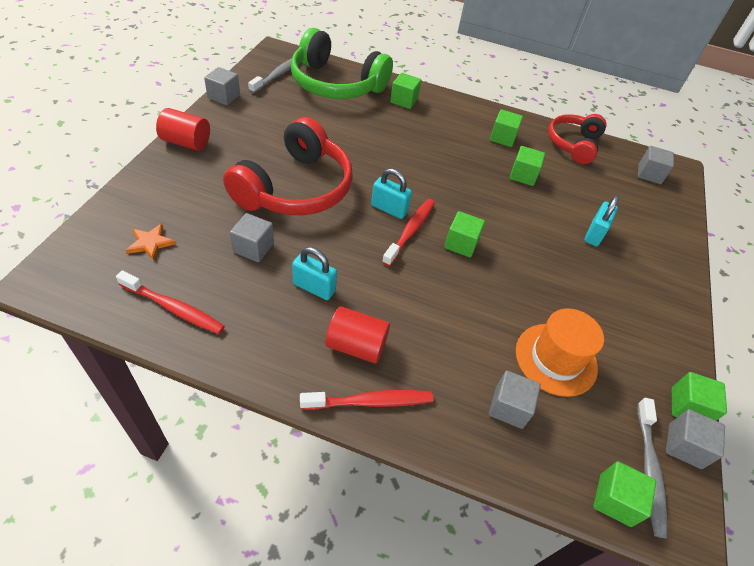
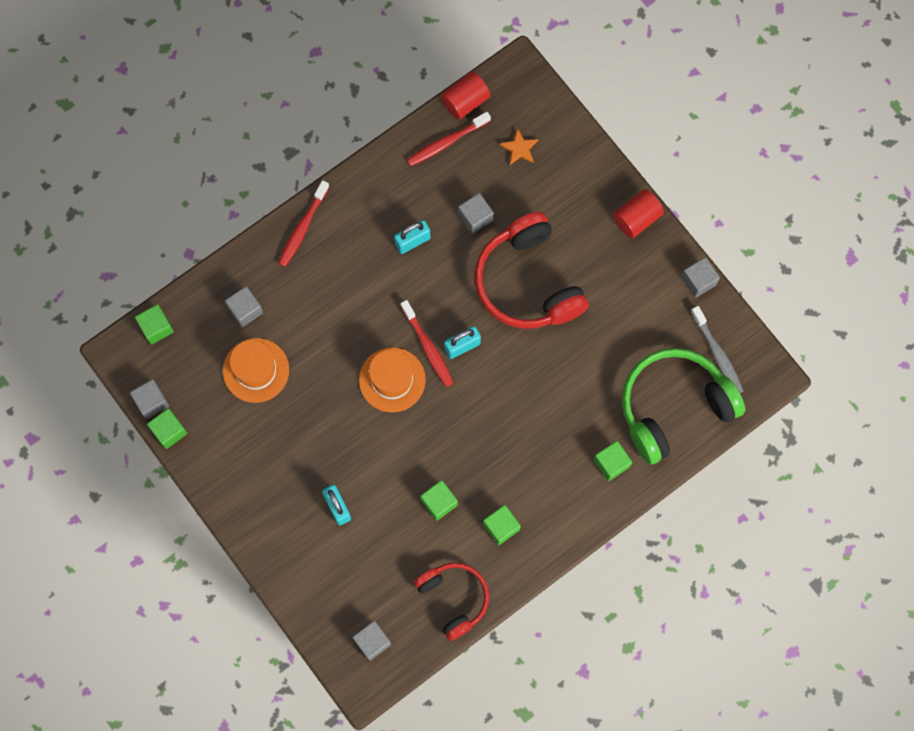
camera: 130 degrees right, 25 degrees up
(356, 346) = (347, 242): red cylinder -> red cylinder (465, 101)
(461, 244) = (392, 380): green cube -> orange hat
(649, 469) = (156, 365): grey toothbrush -> none

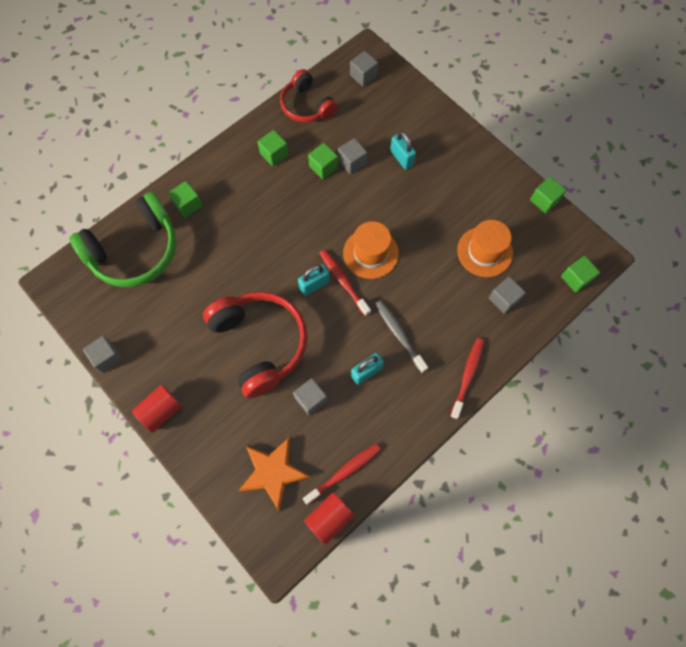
camera: 175 degrees right, 5 degrees down
(151, 402) = (564, 221): grey cube -> grey cube (352, 162)
(519, 148) = (273, 472): orange star -> orange star, size x1.91
(717, 353) = (95, 296): grey toothbrush -> grey toothbrush (399, 335)

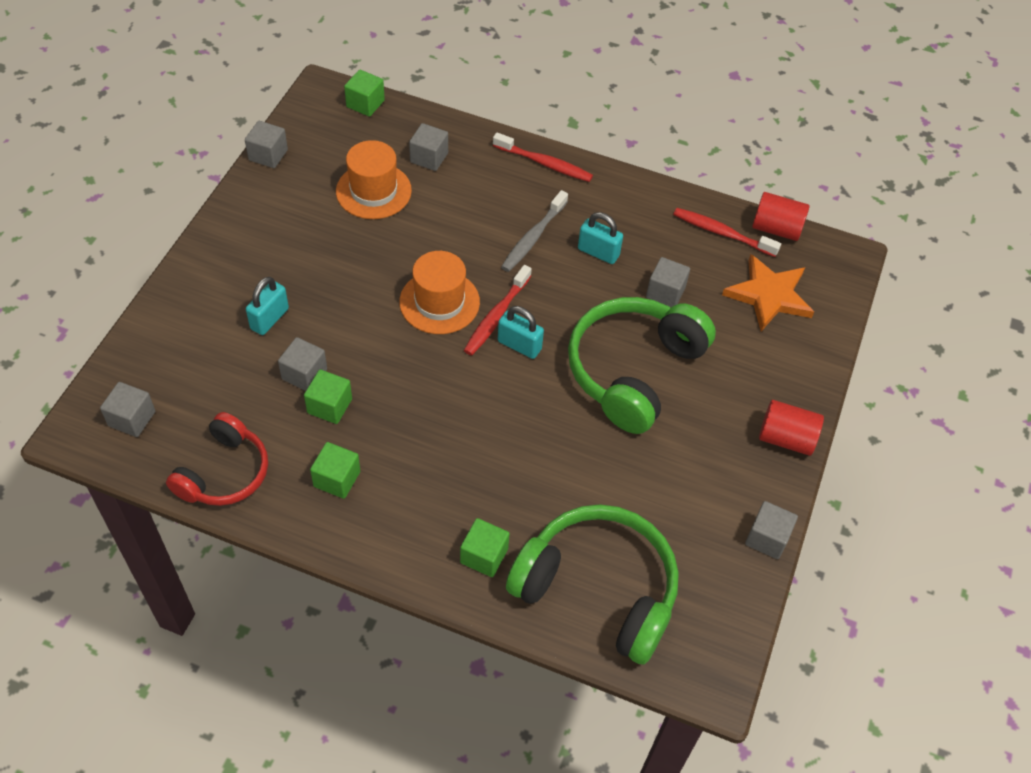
camera: 120 degrees left, 15 degrees down
(260, 344) = (634, 371): red headphones -> green headphones
(467, 376) = (544, 163): red toothbrush -> red toothbrush turned 150 degrees counterclockwise
(544, 200) = (268, 155): green cube -> grey cube

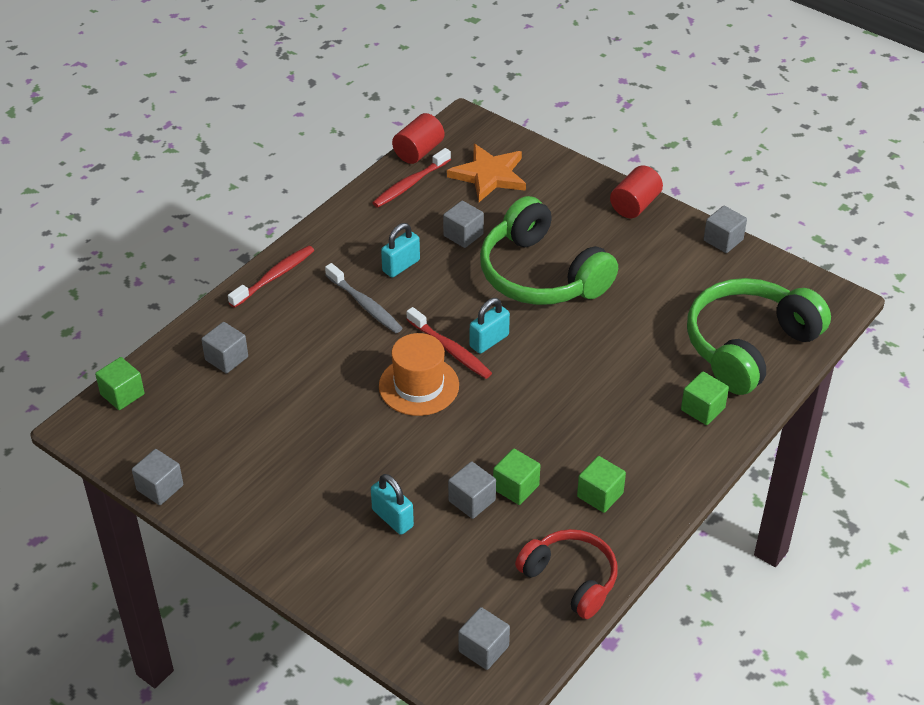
camera: 70 degrees left, 10 degrees down
(373, 191) = (253, 409): orange hat -> none

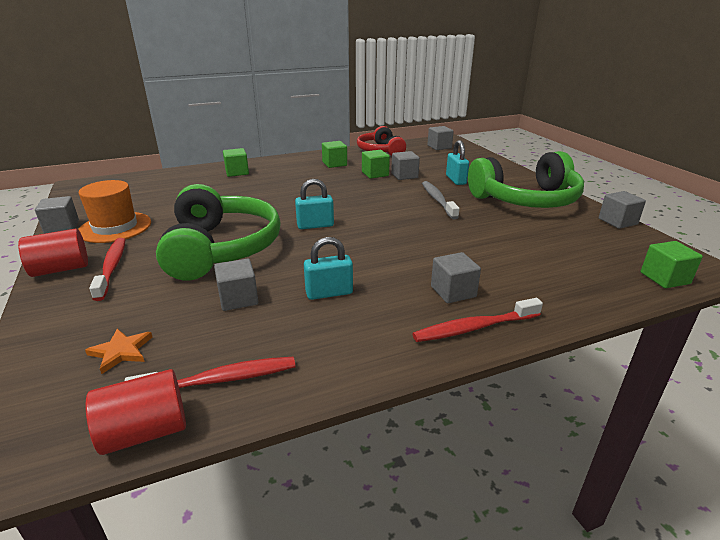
camera: 150 degrees left, 15 degrees down
(226, 358) = (551, 275): grey cube -> grey cube (453, 292)
(365, 304) = (392, 274): grey toothbrush -> grey toothbrush (438, 200)
(419, 386) = (392, 219): orange hat -> orange hat (115, 227)
(450, 349) = (349, 229): red toothbrush -> red toothbrush (111, 268)
(489, 175) = (121, 351): orange star -> orange star, size x0.52
(749, 346) = (166, 183): green headphones -> green headphones (526, 199)

